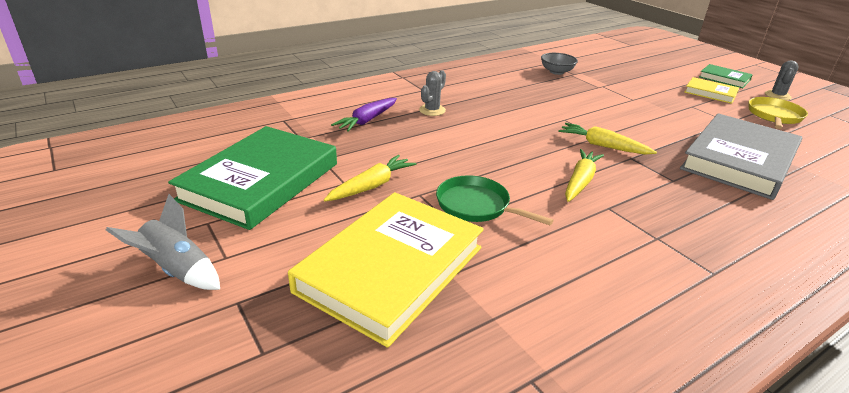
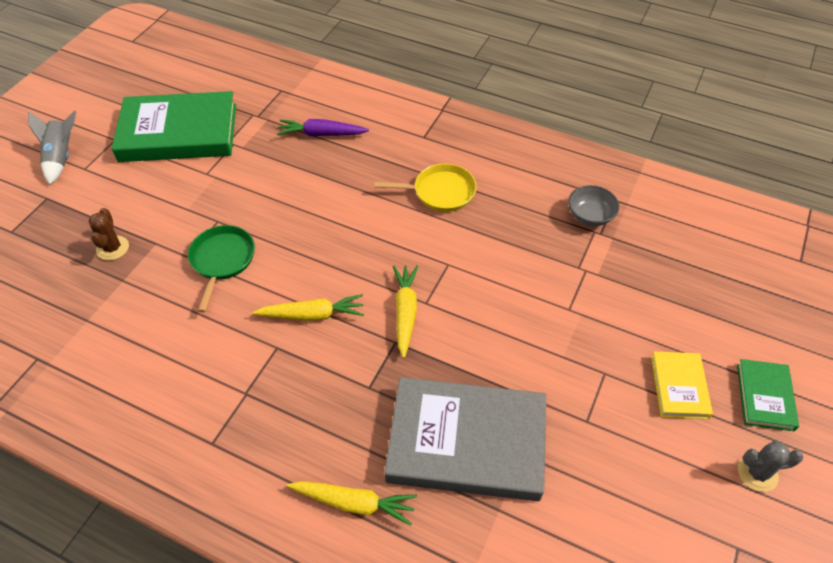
camera: 60 degrees right, 20 degrees up
(371, 186) = (211, 190): yellow carrot -> yellow carrot (354, 503)
(391, 269) = (112, 248): yellow book -> brown cactus
(432, 110) = (380, 163): grey cactus -> none
(774, 116) = (659, 472): yellow pan -> yellow pan (440, 192)

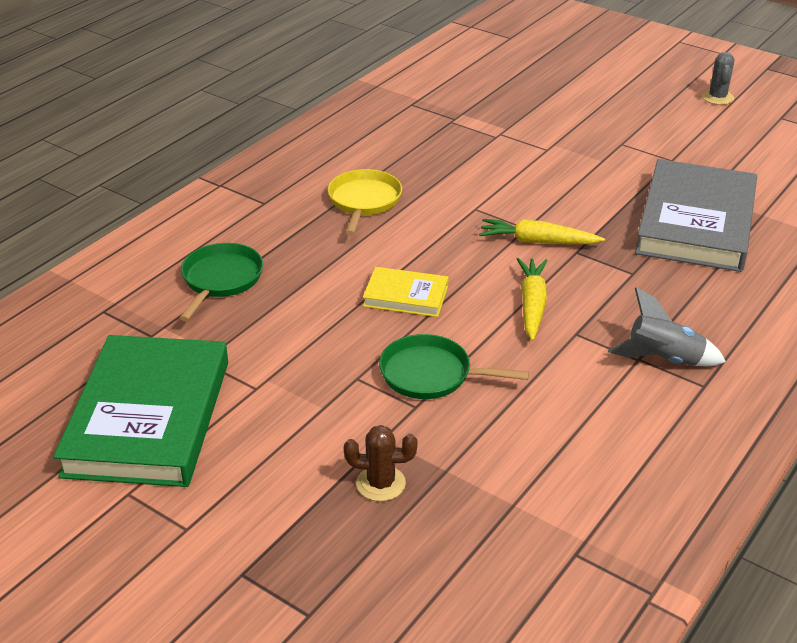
camera: 80 degrees left, 15 degrees down
(61, 158) = (144, 561): grey rocket -> grey rocket (664, 359)
(321, 134) = (221, 280): purple carrot -> green pan
(354, 503) = (765, 292): yellow carrot -> none
(590, 216) = (430, 120): grey bowl -> none
(679, 387) = (637, 113): yellow book -> yellow book (406, 296)
(765, 397) = (648, 80): green book -> none

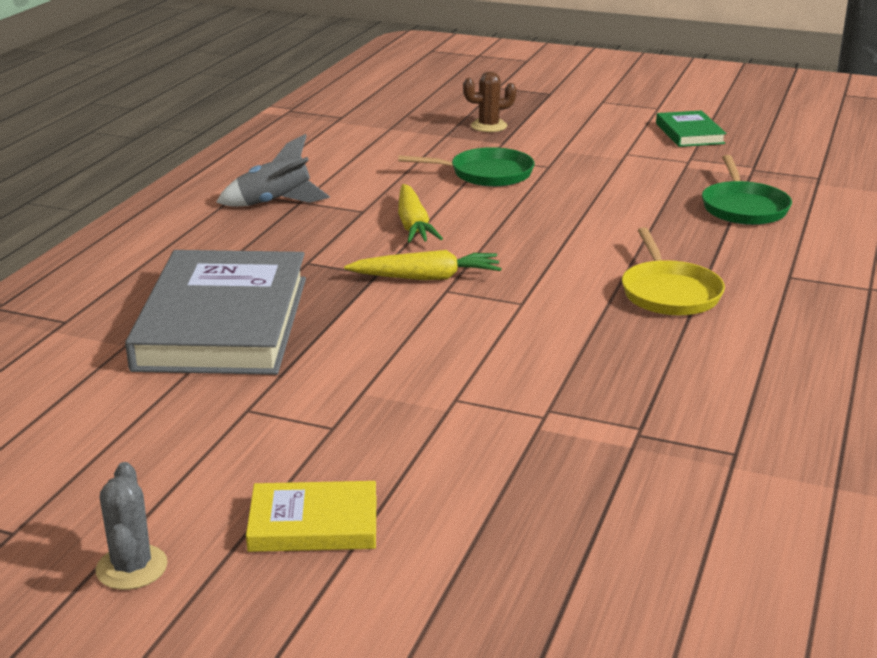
camera: 165 degrees right, 10 degrees down
(148, 417) = (689, 133): green book -> green book, size x0.48
(406, 296) = (546, 217): yellow book -> yellow book (313, 524)

